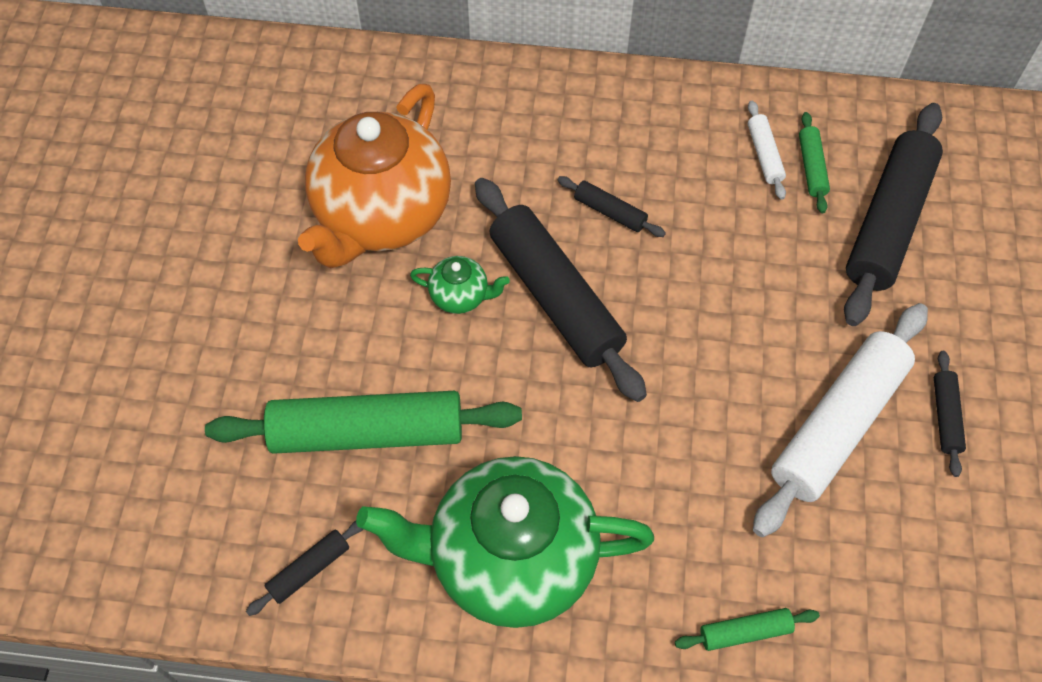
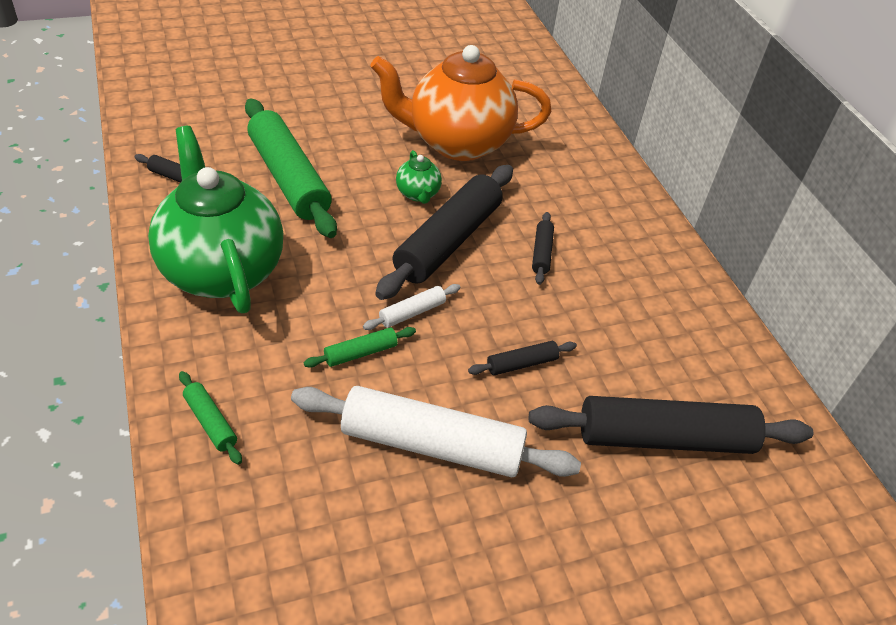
camera: 60 degrees right, 15 degrees down
(764, 155) = (666, 333): white rolling pin -> white rolling pin (412, 312)
(811, 167) = (679, 369): green rolling pin -> green rolling pin (360, 353)
(945, 416) = (485, 529): black rolling pin -> black rolling pin (521, 364)

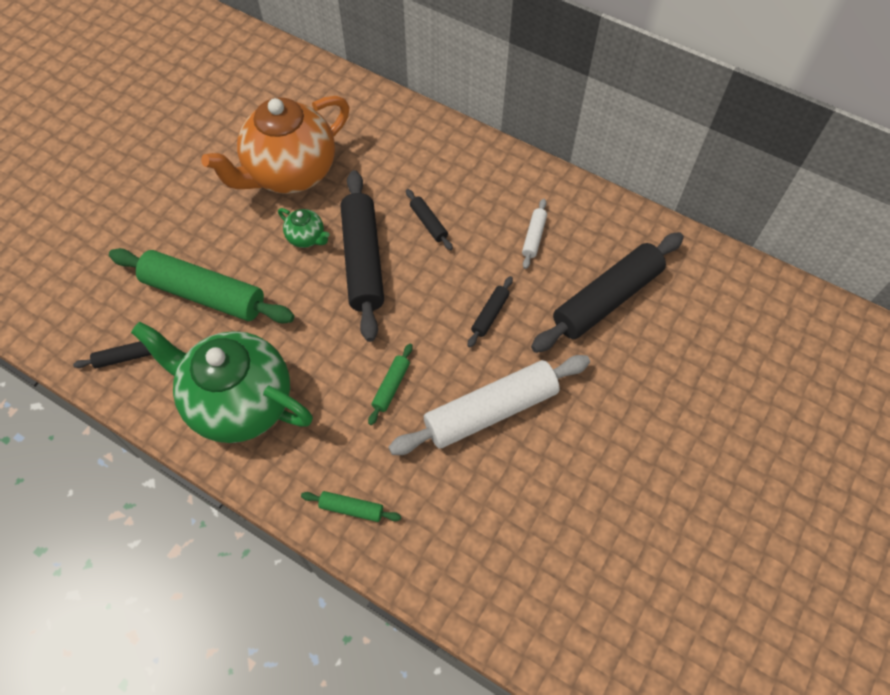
camera: 35 degrees left, 15 degrees up
(412, 312) = (393, 332): white rolling pin -> white rolling pin (534, 237)

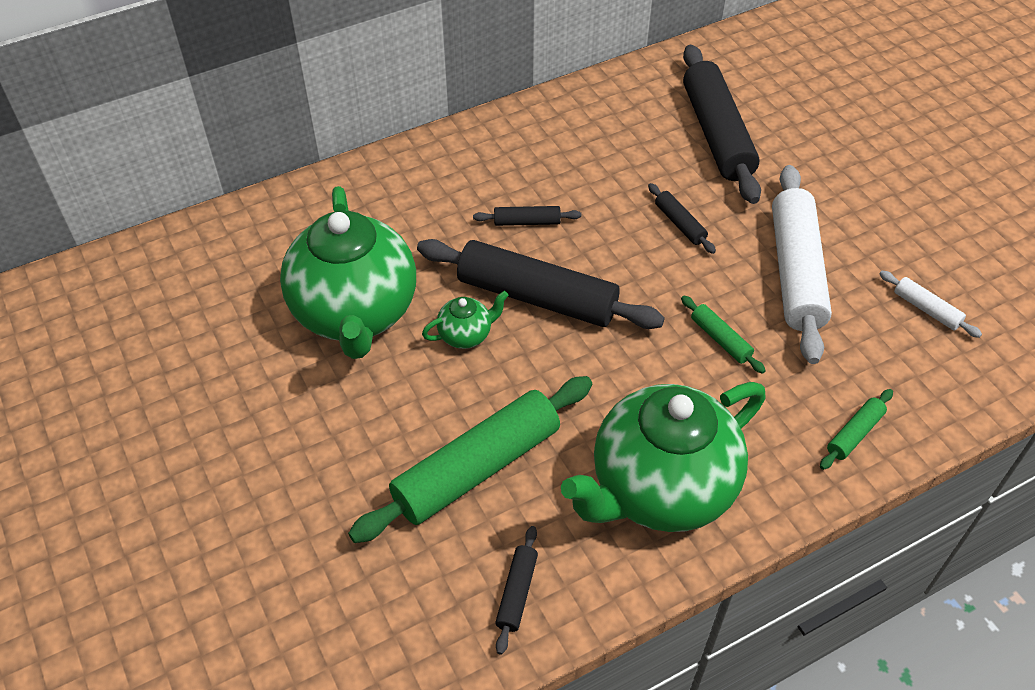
camera: 60 degrees left, 10 degrees down
(290, 173) = (355, 313): orange teapot -> green teapot
(534, 237) = (606, 151): white rolling pin -> white rolling pin (926, 309)

